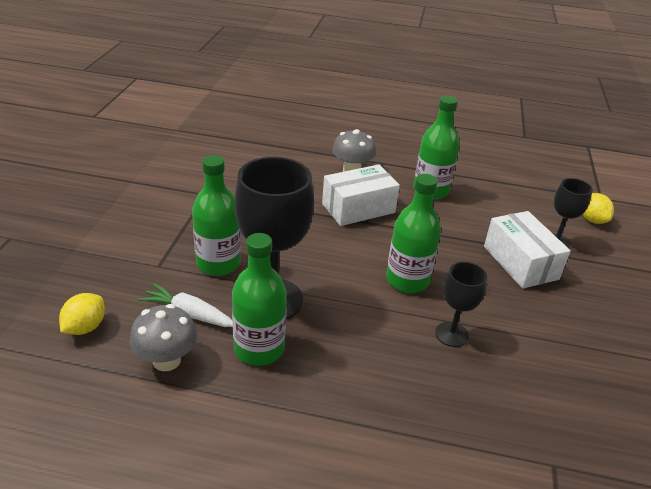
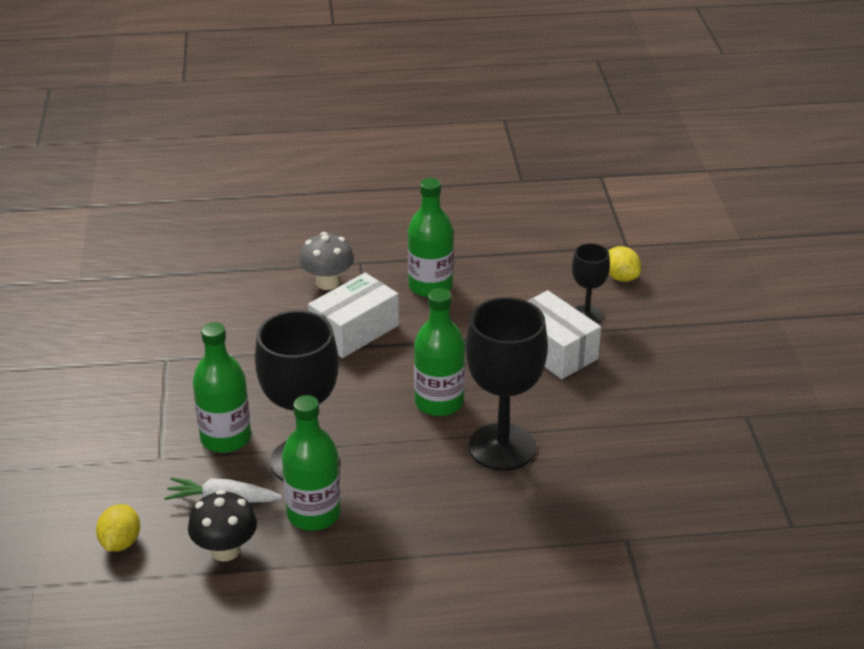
camera: 15 degrees left, 0 degrees up
(166, 360) = (225, 550): grey mushroom -> black mushroom
(451, 334) = (502, 447): black goblet -> black goblet, size x1.88

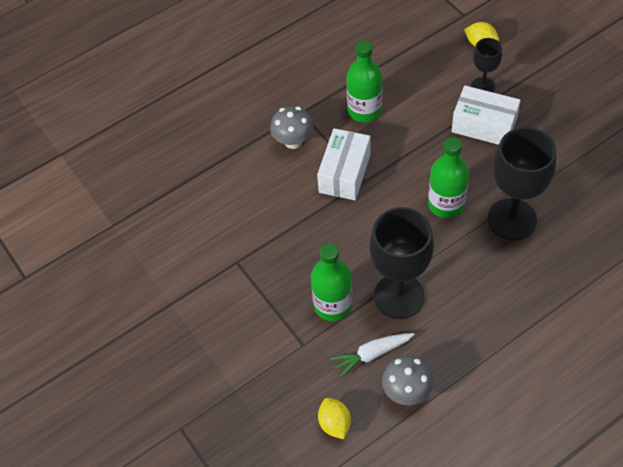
camera: 25 degrees left, 20 degrees up
(225, 550) = (406, 391): black mushroom -> grey mushroom
(313, 514) = (438, 333): green bottle -> none

